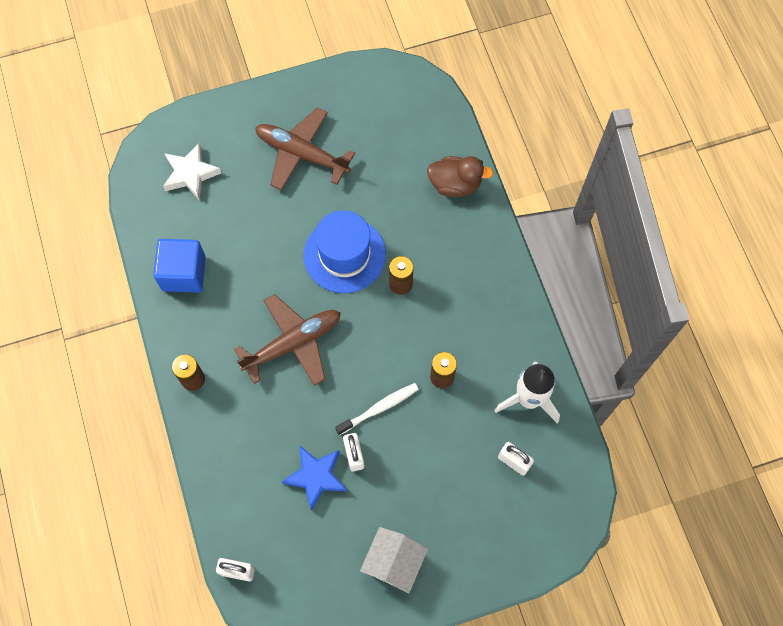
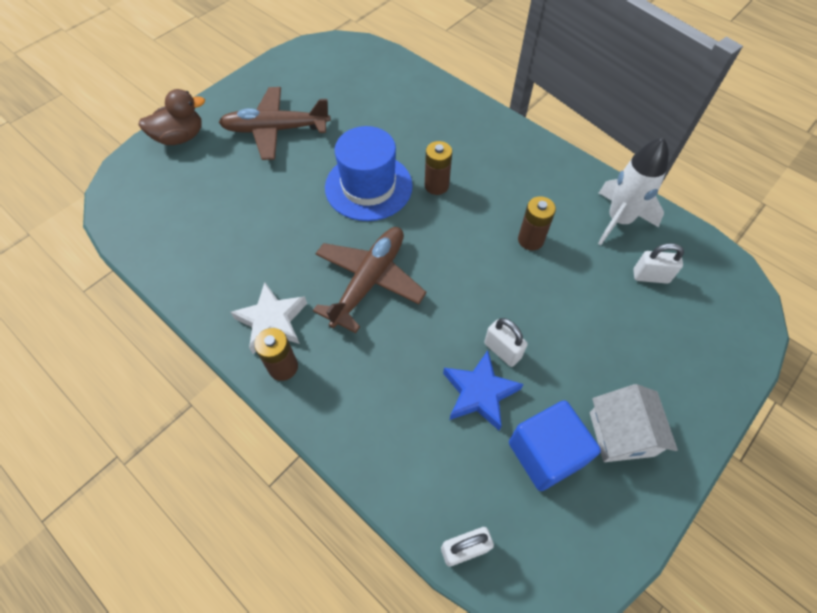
camera: 30 degrees left, 10 degrees down
(184, 273) = (214, 273): blue cube -> blue cube (545, 453)
(190, 174) = (173, 188): white star -> white star (272, 321)
(379, 408) = (494, 295): white toothbrush -> none
(455, 184) = (428, 97): brown duck -> brown duck (180, 137)

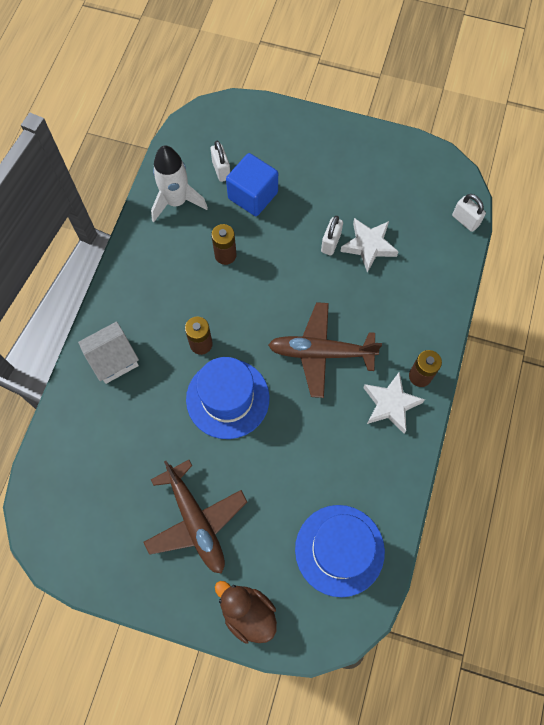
camera: 115 degrees left, 10 degrees up
(173, 215) = (339, 550): none -> blue hat
(479, 393) = (369, 246): blue star -> white star
(545, 453) = (387, 197): blue cube -> blue cube (253, 195)
(621, 434) = (351, 162): white house -> white house (113, 359)

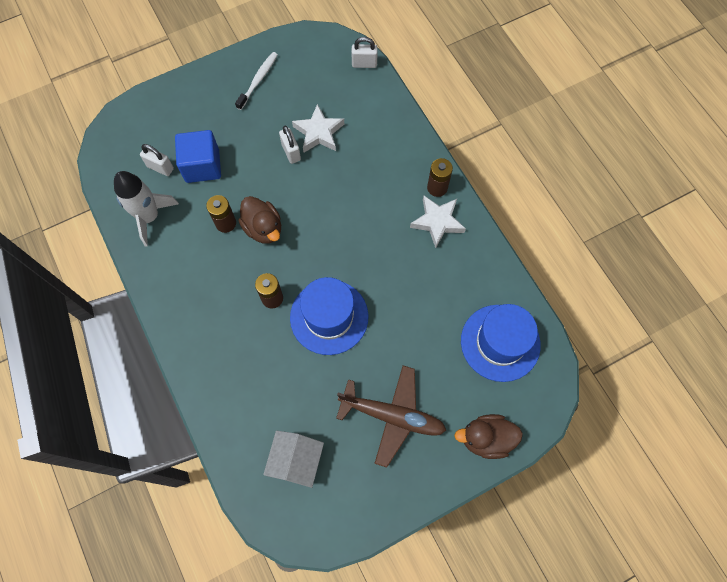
camera: 45 degrees left, 0 degrees up
(113, 359) = (220, 366): white house -> white house (296, 461)
(249, 284) = (263, 228): none -> brown duck
(321, 352) = (359, 230): brown plane -> none
(363, 163) = (258, 80): none -> white toothbrush

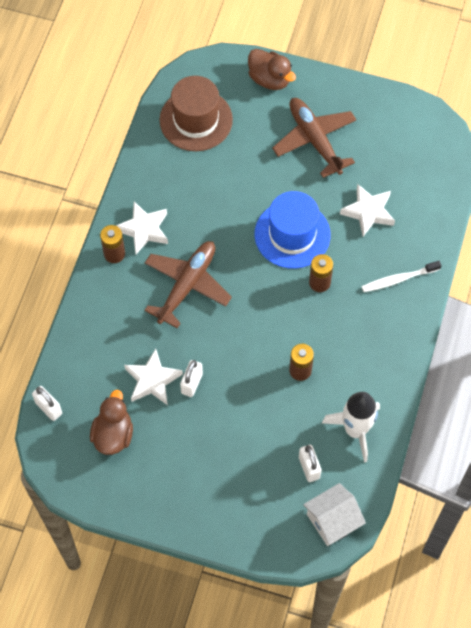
camera: 135 degrees left, 5 degrees down
(202, 166) = (273, 437): blue cube -> none
(258, 80) = (151, 477): white toothbrush -> white toothbrush (398, 279)
(263, 228) = (275, 340): brown duck -> brown duck (113, 434)
(288, 391) = (368, 212): none -> white star
(296, 461) = (403, 168): white house -> white house (332, 521)
(364, 211) = (187, 285): none -> brown plane
(500, 342) = (196, 120): blue hat -> brown hat

